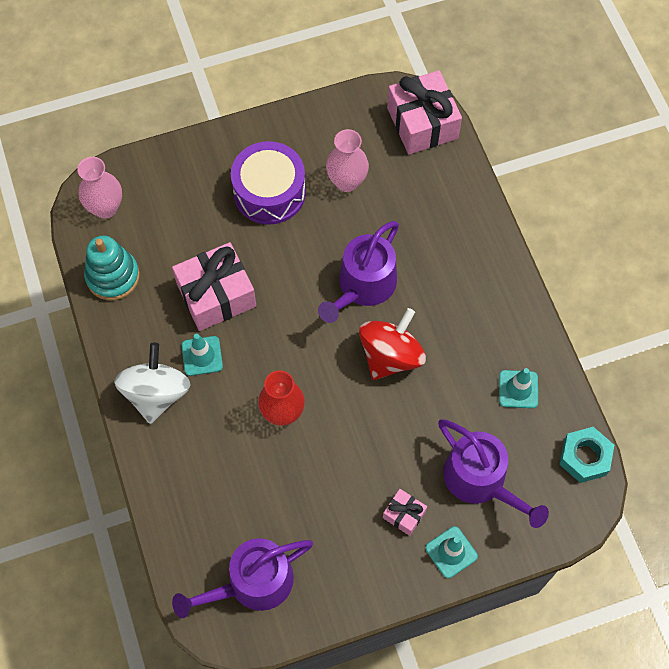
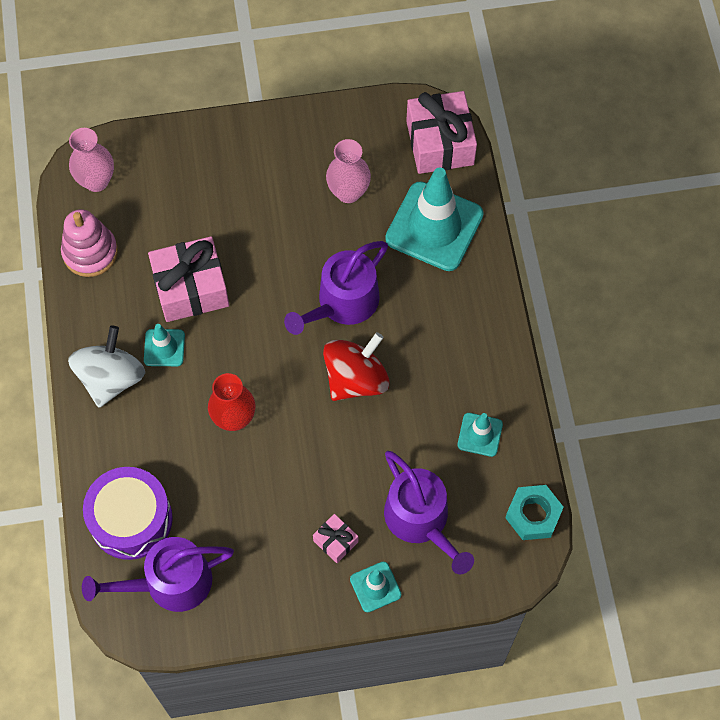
camera: 10 degrees right, 0 degrees up
(113, 276) = (90, 252): turquoise stacking toy -> pink stacking toy
(269, 192) = (266, 191): purple drum -> purple drum (131, 519)
(433, 201) = (434, 226): none -> turquoise traffic cone

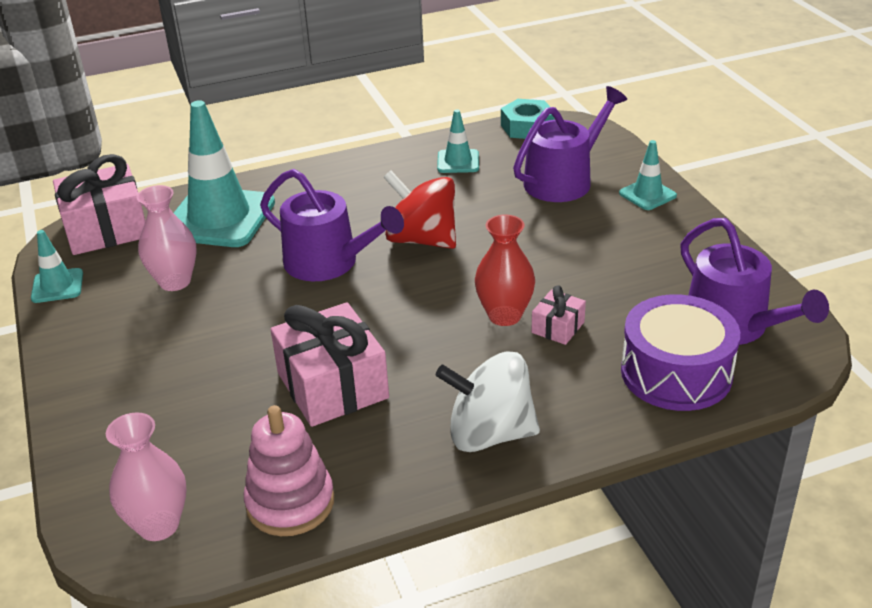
camera: 100 degrees left, 30 degrees down
(164, 348) = (428, 392): turquoise traffic cone -> turquoise traffic cone (57, 286)
(335, 541) = (614, 224): pink gift -> pink gift (558, 327)

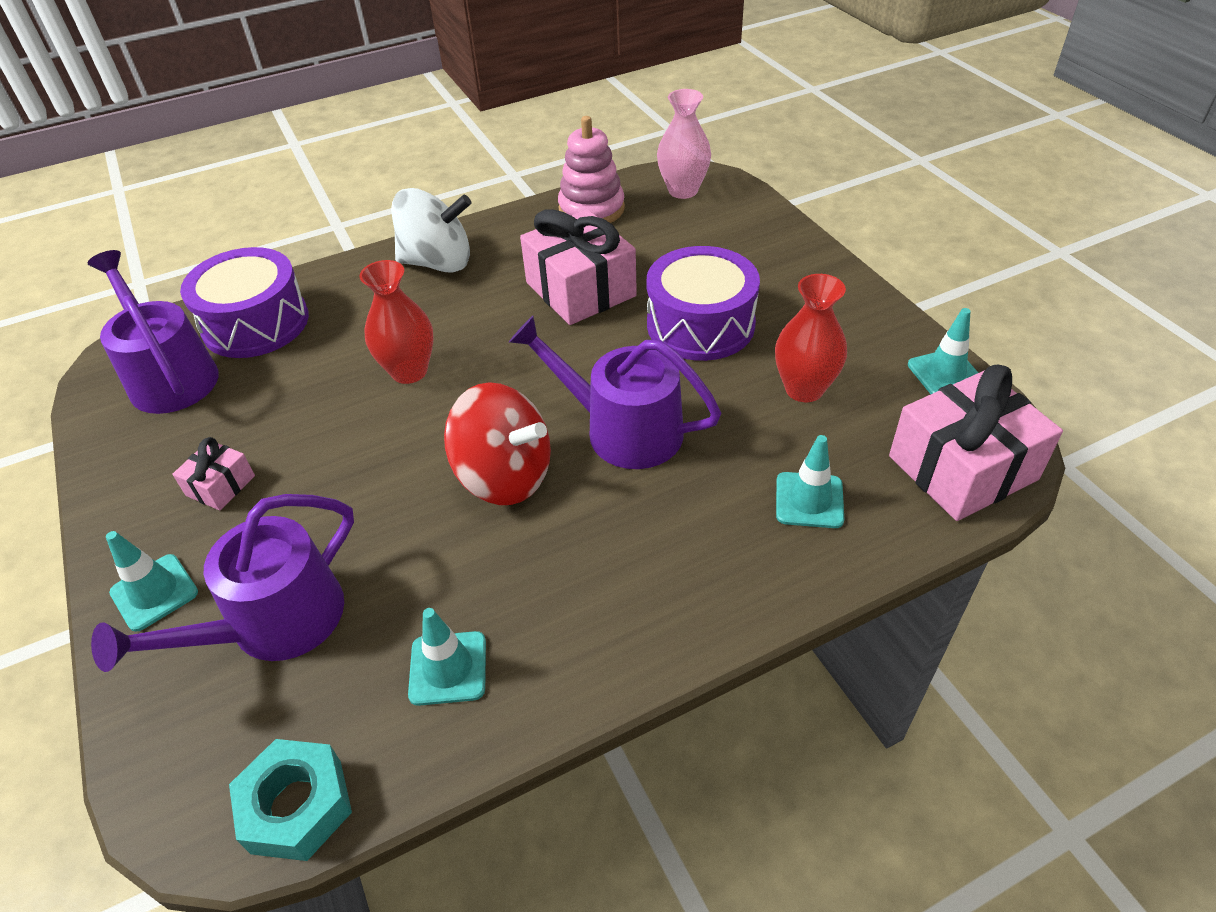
camera: 175 degrees right, 10 degrees up
(175, 281) = (804, 389): pink vase -> red vase
(219, 218) = (809, 500): turquoise traffic cone -> turquoise traffic cone, size x0.48
(229, 340) = (700, 324): none -> purple drum
(558, 327) = (355, 361): pink gift -> pink gift (220, 485)

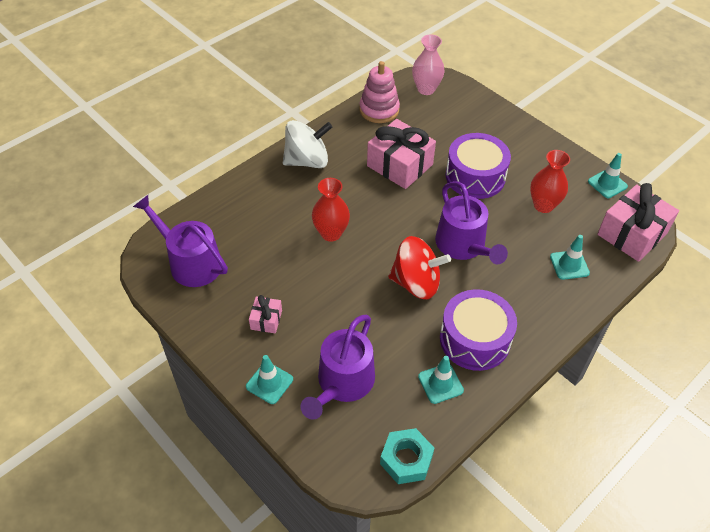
camera: 20 degrees left, 5 degrees up
(256, 323) = (220, 219): purple drum -> purple drum (475, 339)
(623, 430) = (463, 245): purple watering can -> purple watering can turned 120 degrees counterclockwise

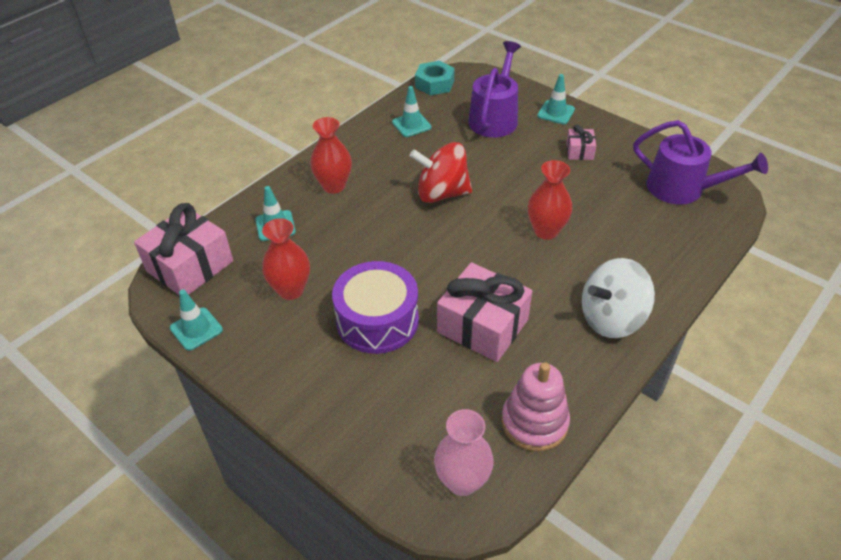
camera: 175 degrees right, 5 degrees down
(463, 245) = (392, 233): purple watering can -> none
(475, 339) = (381, 155): purple drum -> none
(521, 304) = (334, 186): none -> red vase

